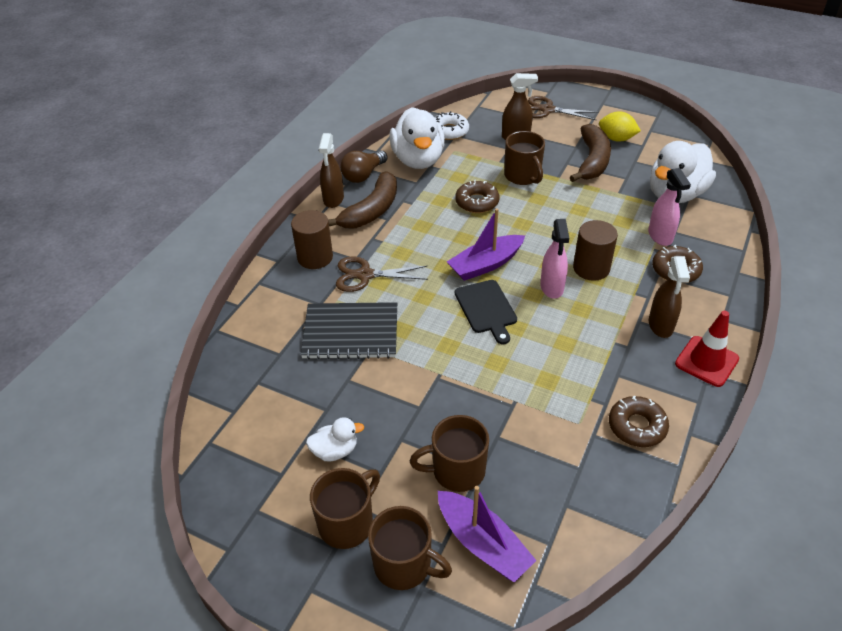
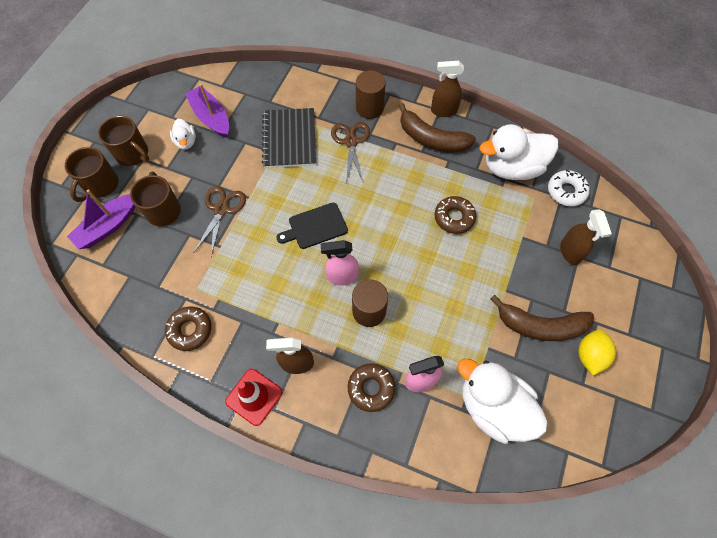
camera: 85 degrees right, 20 degrees up
(363, 175) = (481, 128): brown light bulb -> none
(485, 265) = (368, 225): purple boat -> purple boat (211, 117)
(523, 176) = (501, 257): brown mug -> none
(547, 110) = (632, 285): brown scissors -> brown scissors (221, 209)

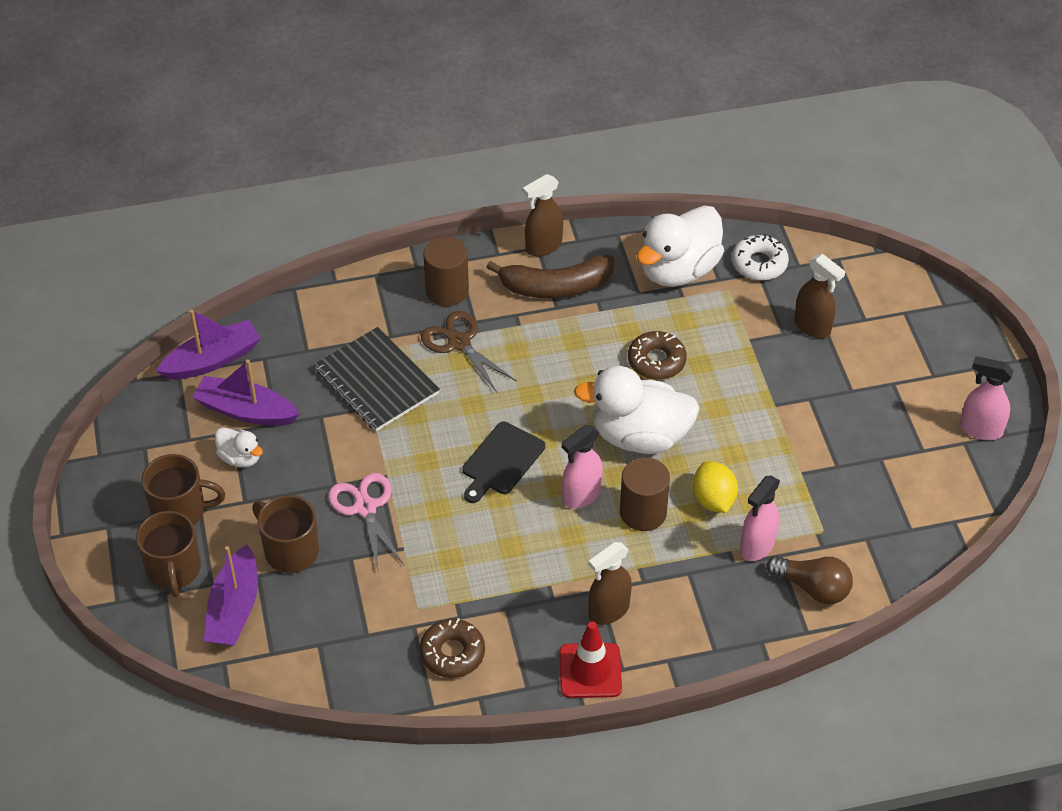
camera: 35 degrees left, 15 degrees down
(220, 80) = (212, 360): none -> purple boat
(221, 209) = (365, 508): brown scissors -> pink scissors
(371, 388) = (711, 585): brown donut -> none
(433, 435) = (812, 588): none -> brown light bulb
(493, 407) = (851, 525): white duck -> white duck (639, 436)
(540, 325) = (838, 419): brown banana -> none
(589, 355) = (909, 419): yellow lemon -> yellow lemon (713, 500)
(635, 394) = (980, 429): none -> pink spray bottle

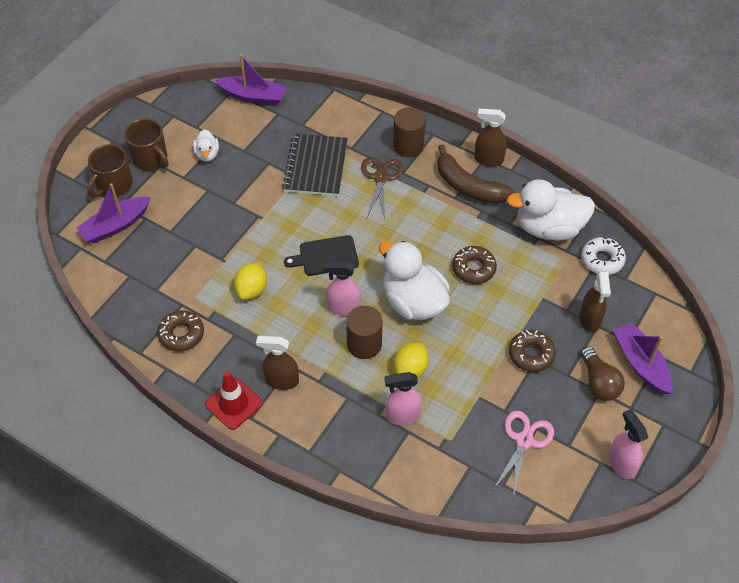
camera: 45 degrees right, 5 degrees up
(246, 411) = (237, 133): purple boat -> purple boat (641, 363)
(290, 551) = (173, 218): brown mug -> none
(365, 508) = (232, 226): pink scissors -> pink scissors (524, 440)
(468, 552) = (252, 289): none -> yellow lemon
(800, 398) = (531, 354): none -> brown donut
(812, 588) = (404, 466): brown light bulb -> brown light bulb (598, 382)

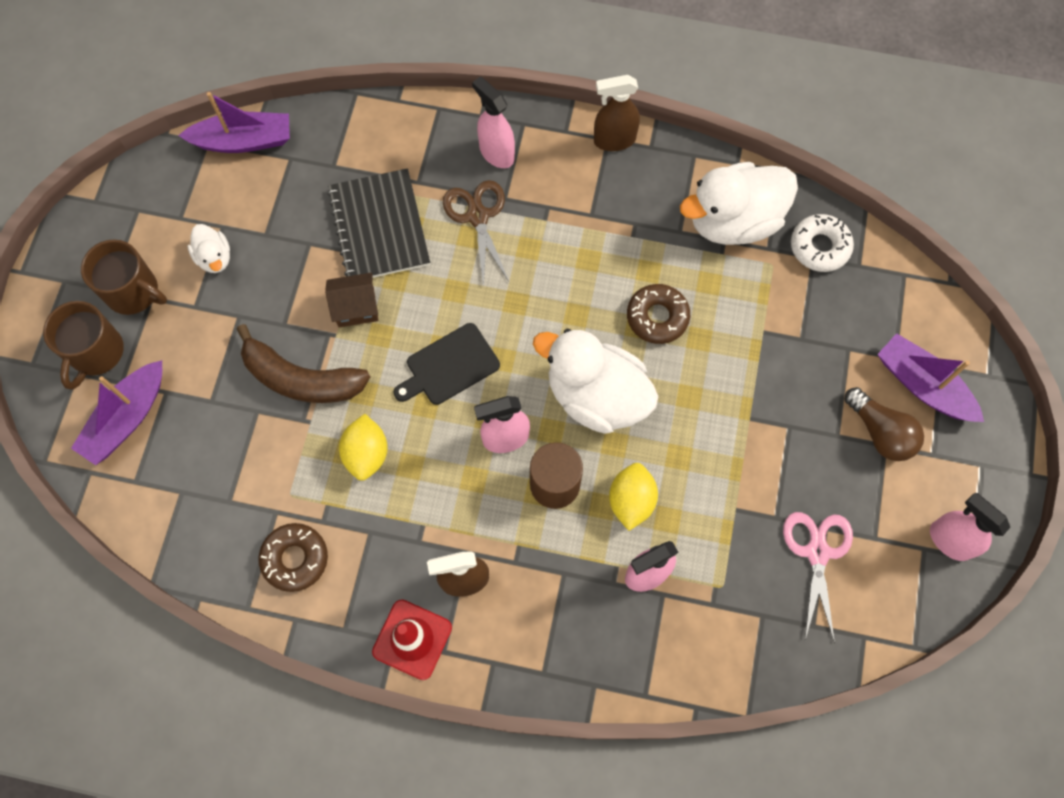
camera: 20 degrees left, 15 degrees up
(281, 206) = (356, 307): none -> brown house
(408, 146) = (496, 153): brown cylinder -> pink spray bottle
(468, 186) = (602, 191): brown banana -> brown banana (301, 379)
(531, 354) = (779, 421): brown donut -> none
(589, 320) = (836, 344): brown spray bottle -> none

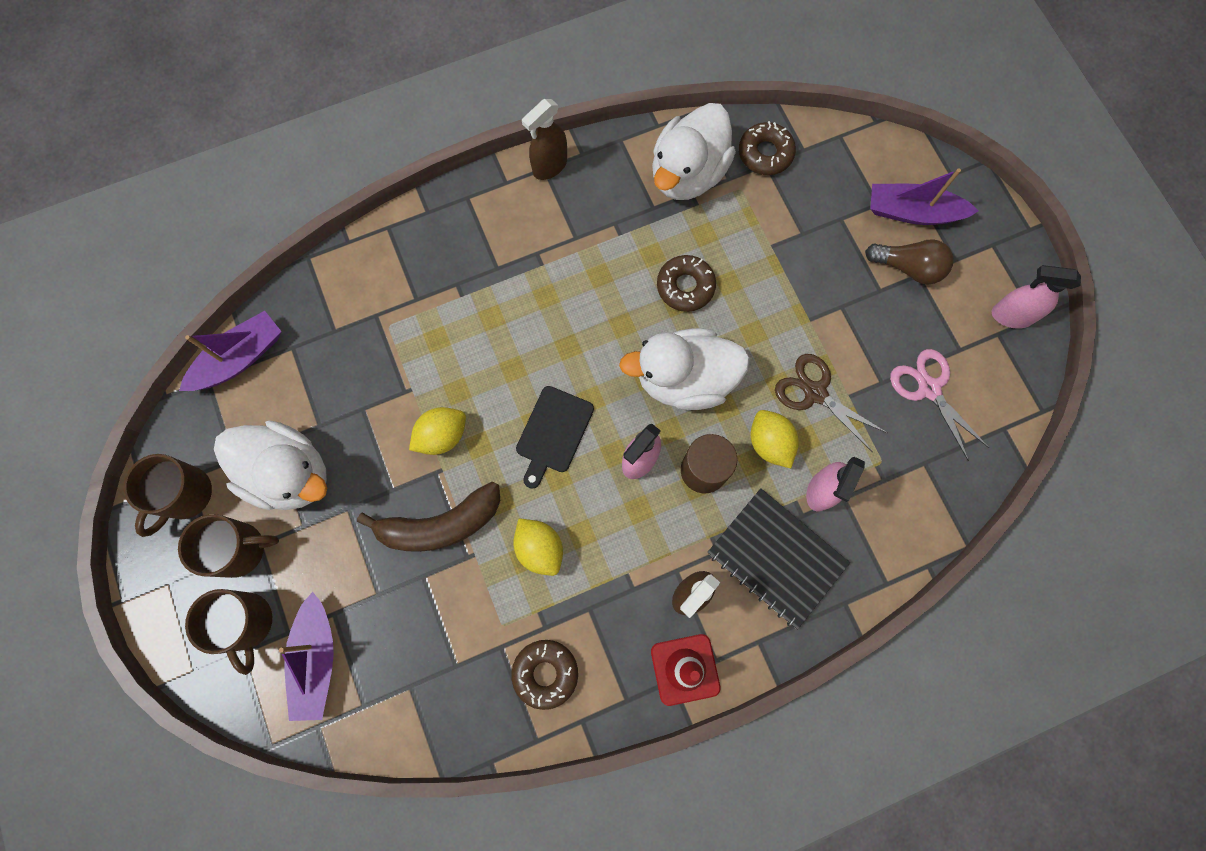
camera: 35 degrees left, 5 degrees up
(124, 221) = (185, 495): none -> brown mug
(214, 258) = (289, 473): white duck -> white duck, size x2.08
(356, 307) = (442, 436): brown house -> yellow lemon
(379, 227) = (411, 357): black notebook -> black notebook (776, 558)
(477, 216) = (486, 296): brown scissors -> brown scissors (815, 393)
(496, 153) = (463, 235): pink spray bottle -> none
(819, 247) = (765, 153): white donut -> brown donut

